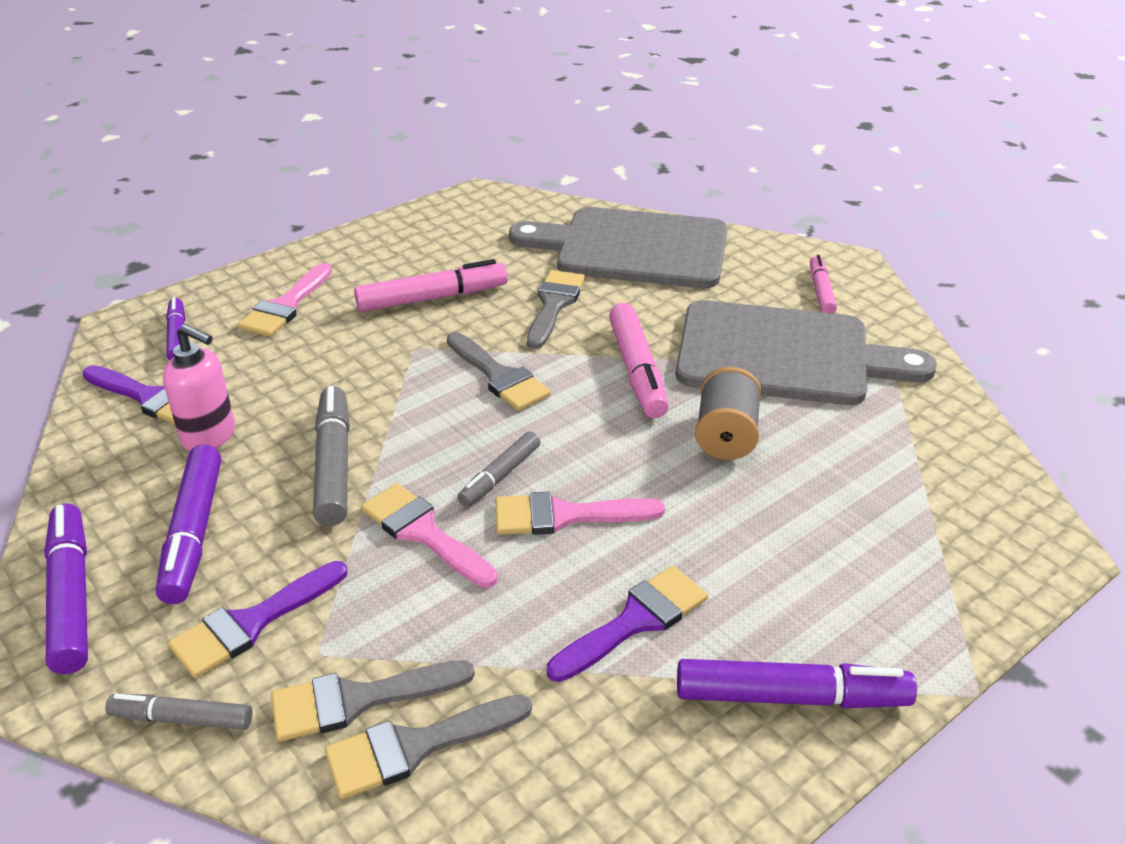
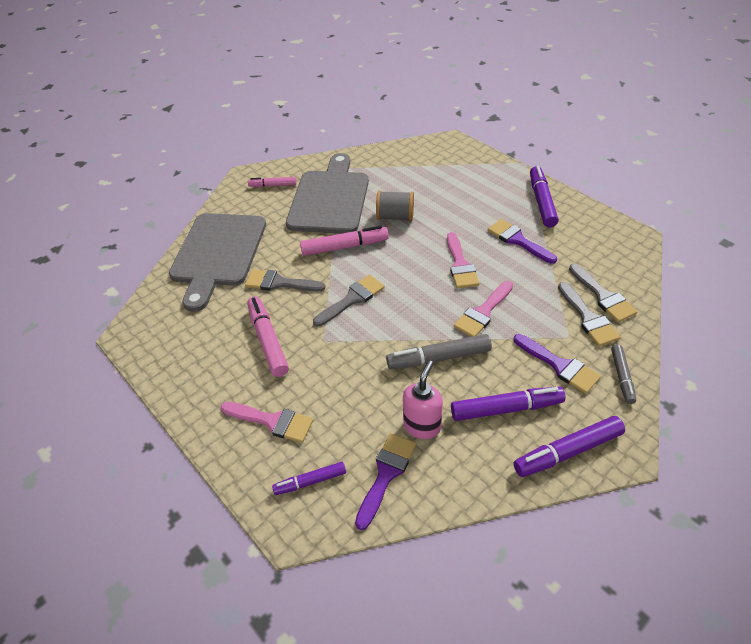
camera: 90 degrees left, 10 degrees up
(500, 476) = (436, 289): grey marker -> none

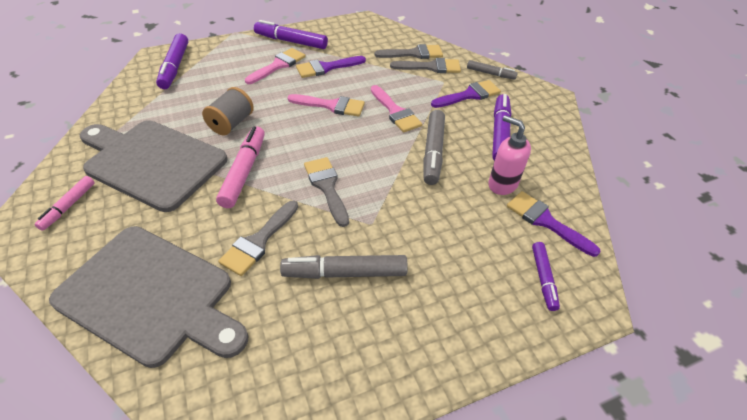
camera: 75 degrees left, 0 degrees up
(268, 340) = (345, 273): pink marker -> grey marker
(272, 421) = (462, 294): pink brush -> pink brush (278, 65)
(567, 451) = (546, 118): purple marker -> purple marker (175, 67)

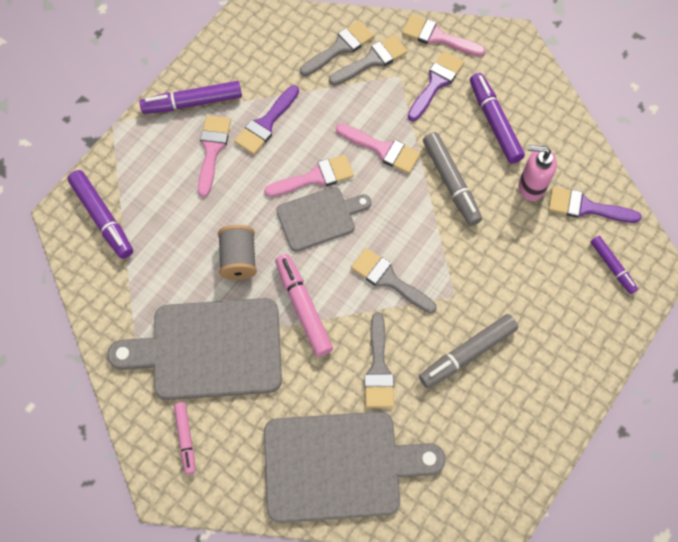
camera: 30 degrees left, 20 degrees up
(311, 127) = (319, 217): none -> grey cutting board
(490, 74) = (437, 37): grey marker -> pink brush

